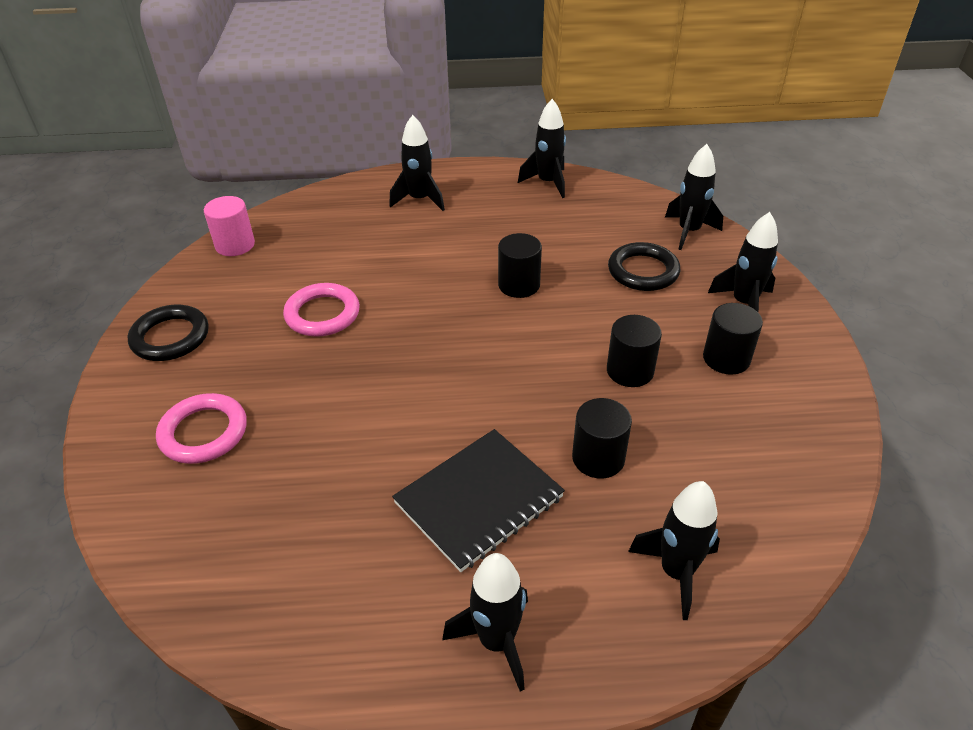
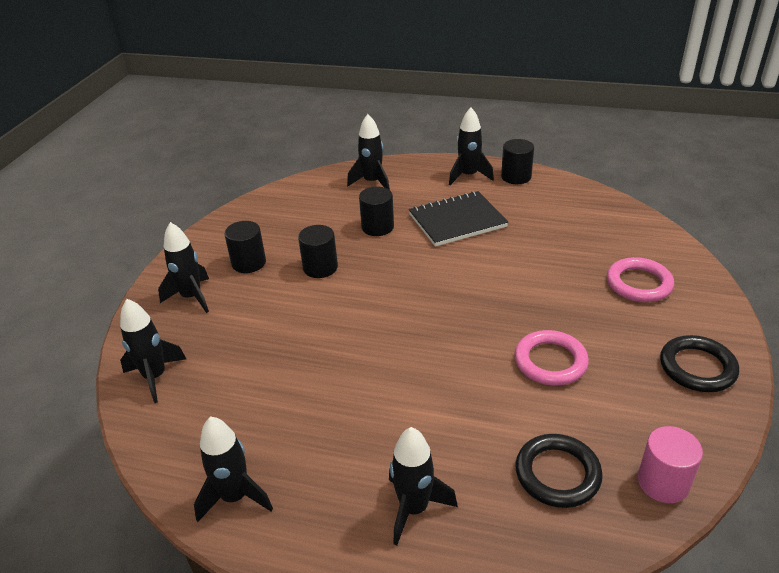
camera: 160 degrees left, 5 degrees down
(519, 285) = (358, 353): black cylinder -> black cylinder (516, 177)
(643, 271) = (239, 343): black ring -> black ring (557, 474)

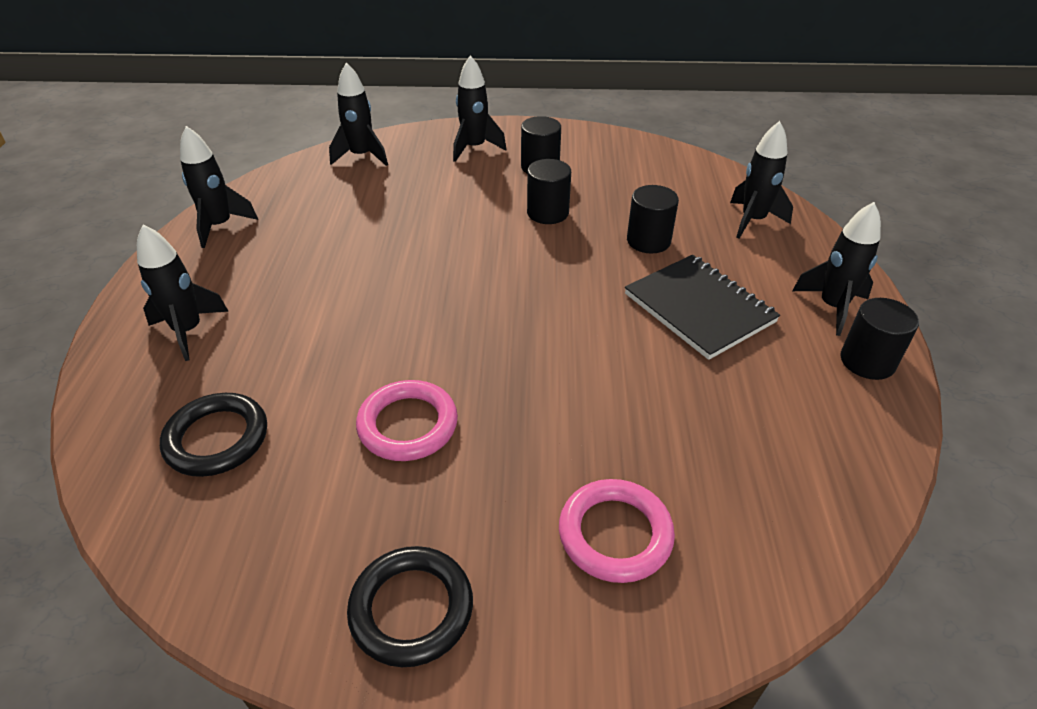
camera: 75 degrees right, 5 degrees up
(663, 482) = (189, 546): pink cylinder -> none

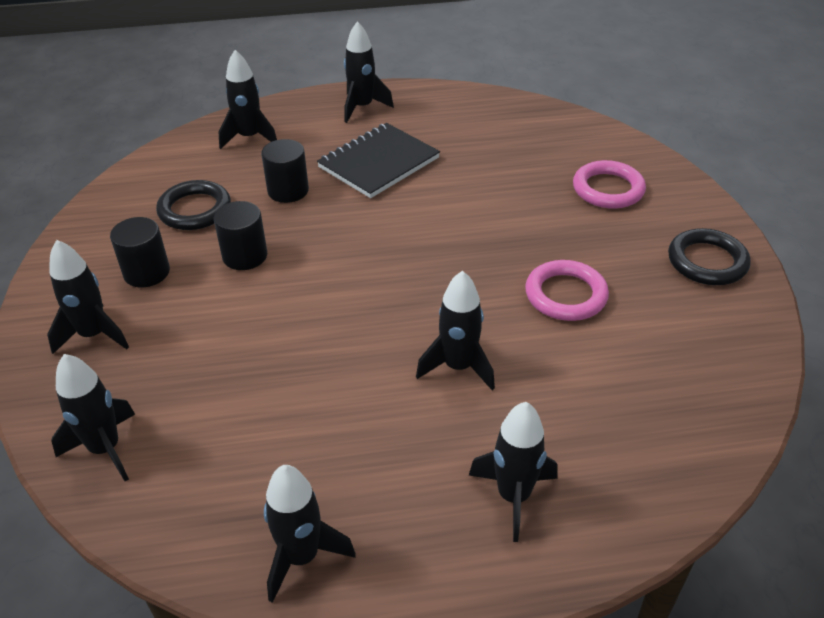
camera: 100 degrees left, 0 degrees up
(217, 439) = (636, 410): black ring -> black ring (195, 210)
(345, 322) = (458, 367): none -> black rocket
(867, 361) = (417, 98): black cylinder -> none

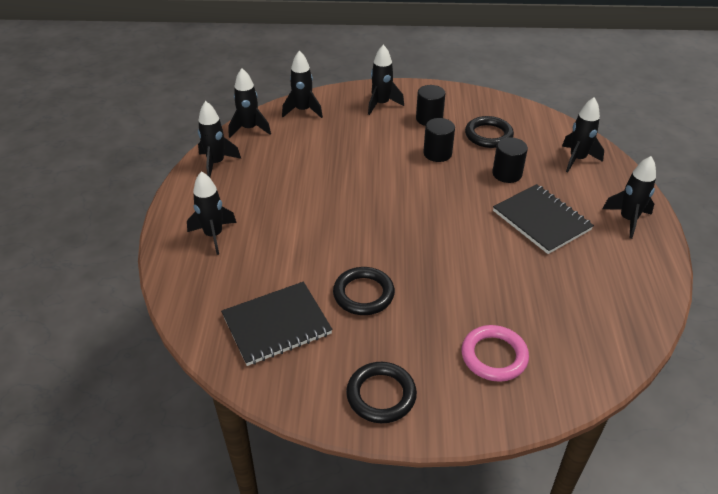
camera: 100 degrees right, 0 degrees up
(458, 367) = (313, 229): black rocket -> black rocket (249, 129)
(566, 295) = (363, 294): pink ring -> black ring
(659, 369) = (276, 325): none -> black notebook

